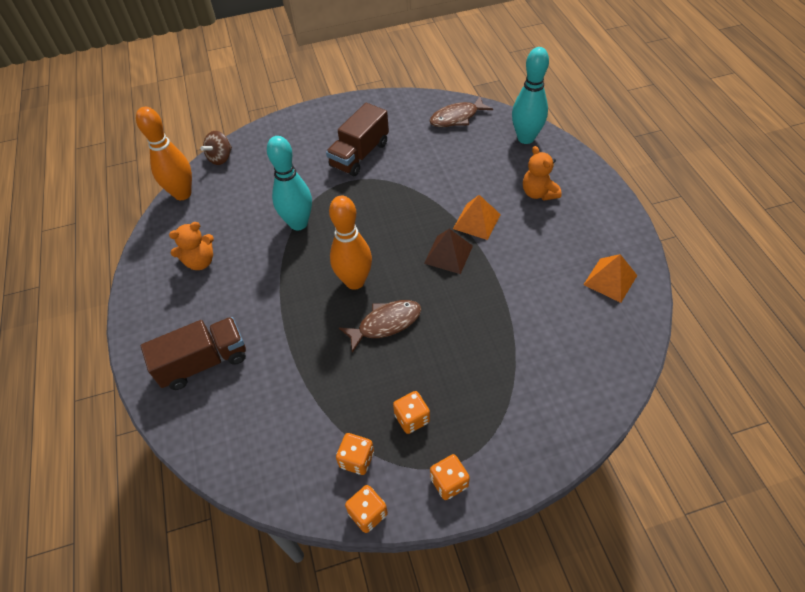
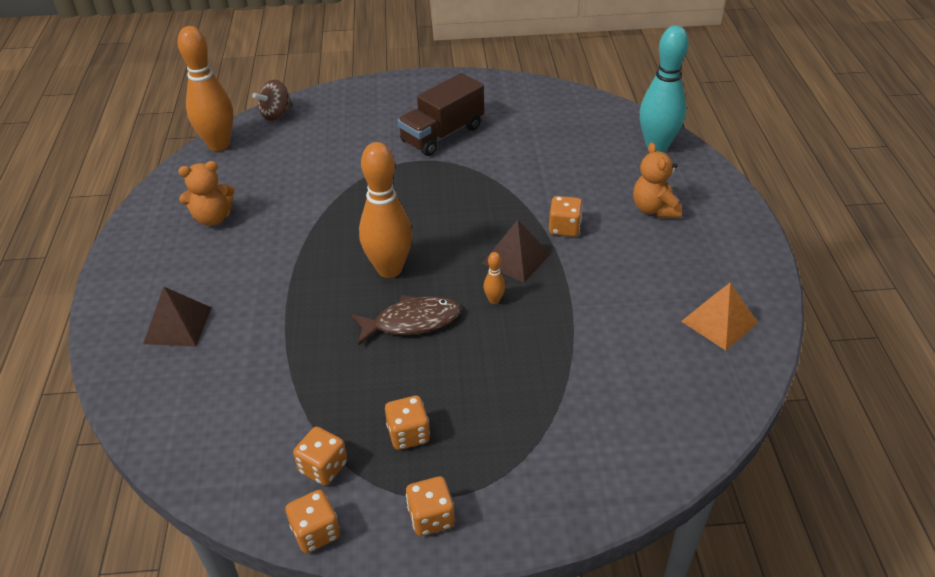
camera: 10 degrees right, 10 degrees down
(203, 362) = (178, 325): brown truck -> brown pyramid
(298, 223) = (343, 196): turquoise bowling pin -> none
(442, 293) = (494, 300): none -> orange bowling pin
(457, 117) = (576, 112): brown fish -> none
(477, 221) = (564, 228): orange pyramid -> orange dice

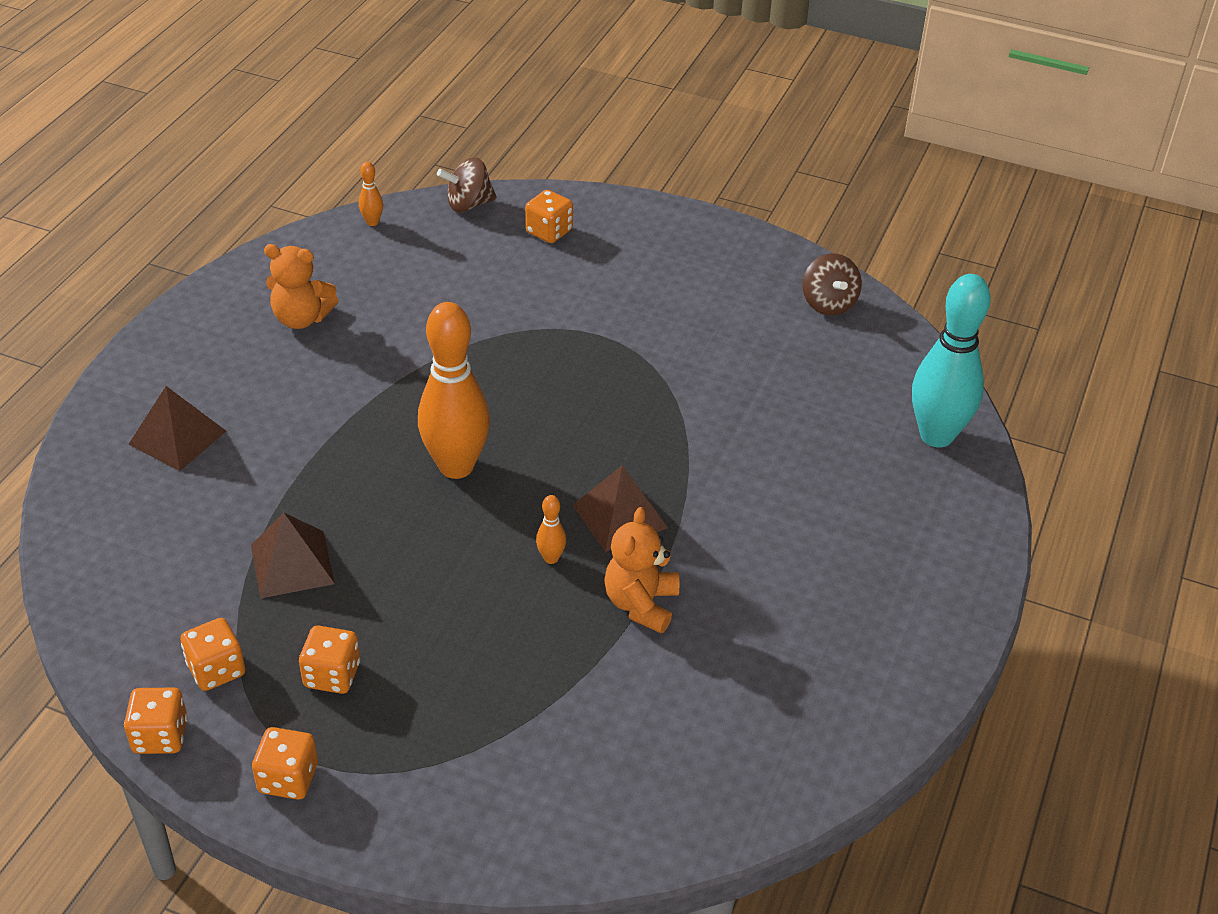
camera: 25 degrees right, 0 degrees up
(219, 144) = (372, 222): orange bowling pin -> orange bowling pin, size x0.40
(324, 374) = (292, 564): none -> brown pyramid
(412, 322) = (433, 544): brown fish -> none
(442, 134) = (656, 309): brown truck -> none
(539, 98) = (828, 304): none -> brown spinning top
(564, 228) = (714, 501): orange dice -> orange dice (549, 232)
(654, 209) = (856, 523): orange teddy bear -> orange teddy bear (641, 604)
(719, 321) = (814, 709): orange pyramid -> none

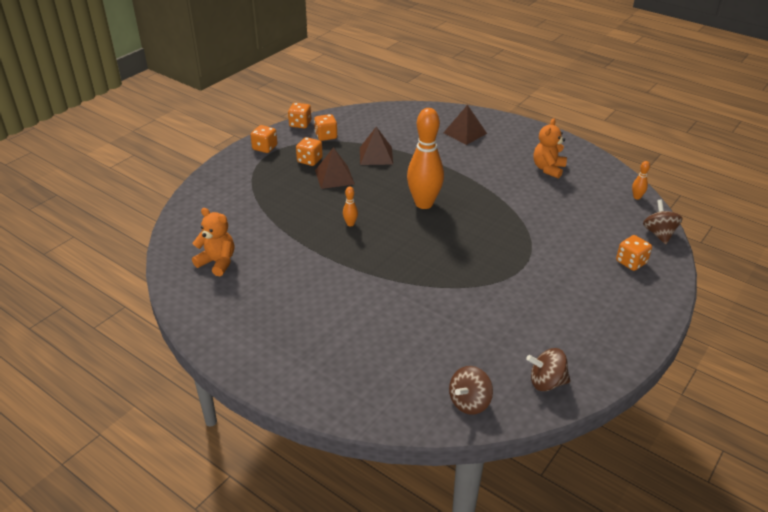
camera: 105 degrees right, 5 degrees down
(619, 516) = (370, 250): brown pyramid -> brown pyramid (334, 177)
(641, 604) = (308, 247): orange teddy bear -> orange teddy bear (217, 262)
(899, 367) = (469, 402): none -> brown spinning top
(936, 435) = (394, 402): turquoise bowling pin -> none

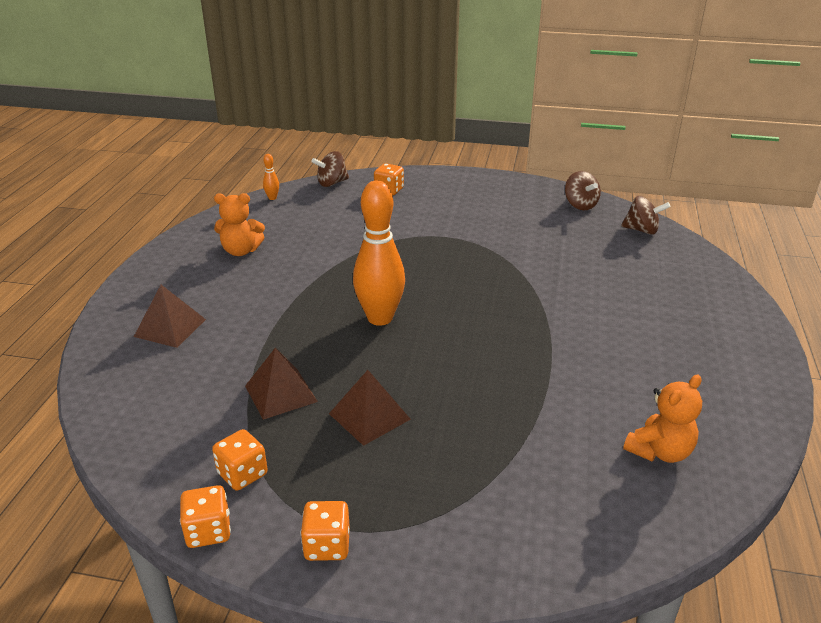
camera: 115 degrees left, 5 degrees down
(217, 262) = (660, 451): orange teddy bear -> orange teddy bear turned 135 degrees counterclockwise
(309, 160) = (337, 463): orange dice -> none
(350, 224) = (471, 362): orange bowling pin -> none

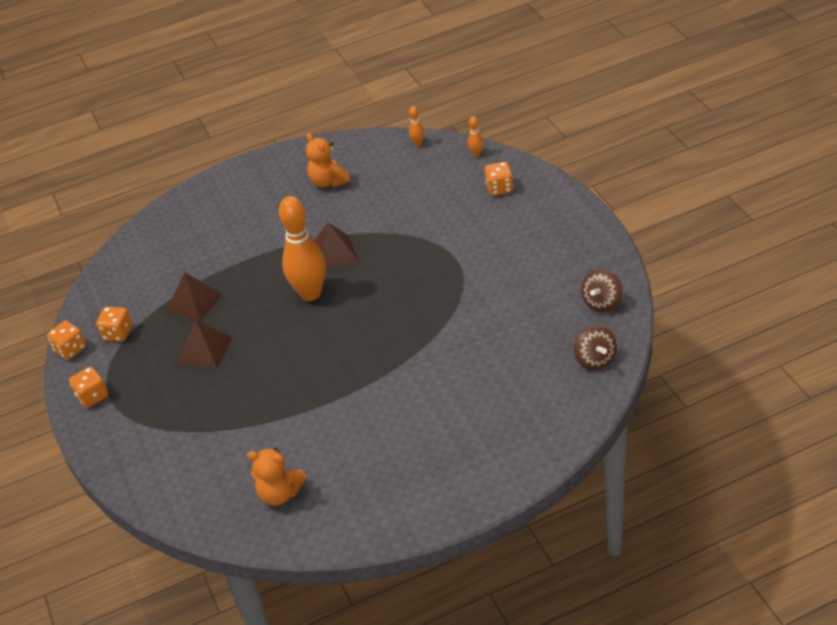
camera: 60 degrees right, 10 degrees up
(170, 328) = (215, 217): brown pyramid -> brown pyramid (334, 253)
(332, 183) = (476, 154): brown spinning top -> orange bowling pin

